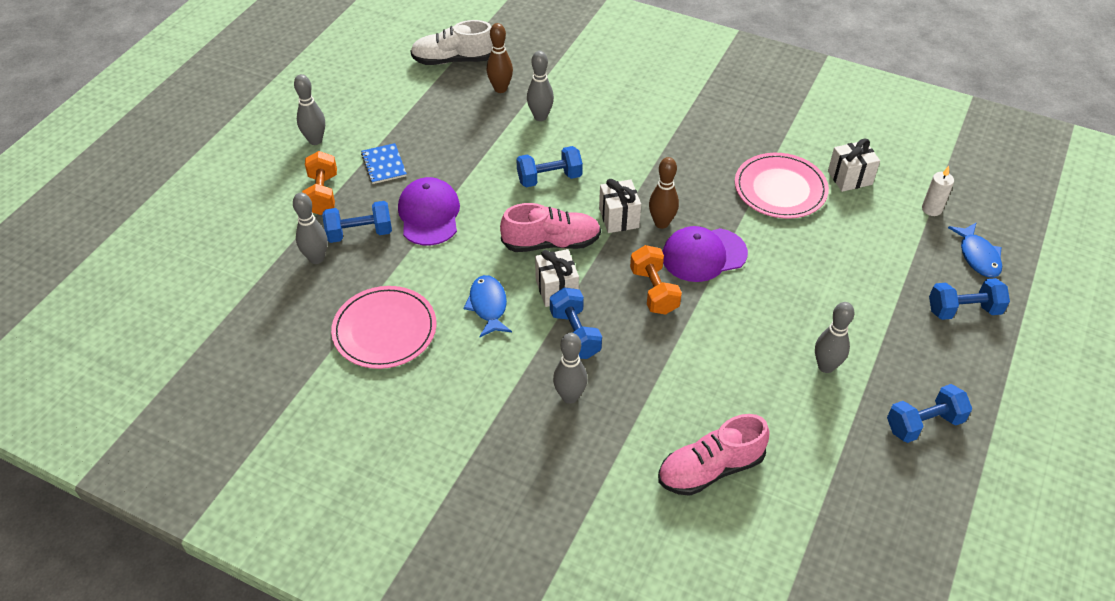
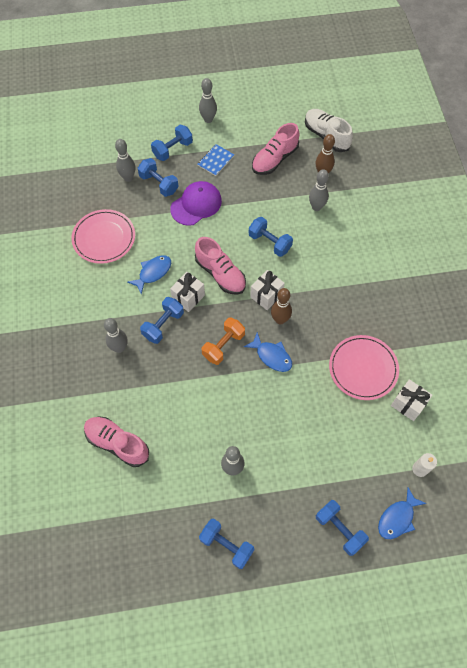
camera: 55 degrees right, 15 degrees up
(322, 194) = (172, 149): orange dumbbell -> blue dumbbell
(439, 115) = (274, 159): none -> pink shoe
(703, 255) = (272, 356): purple cap -> blue fish

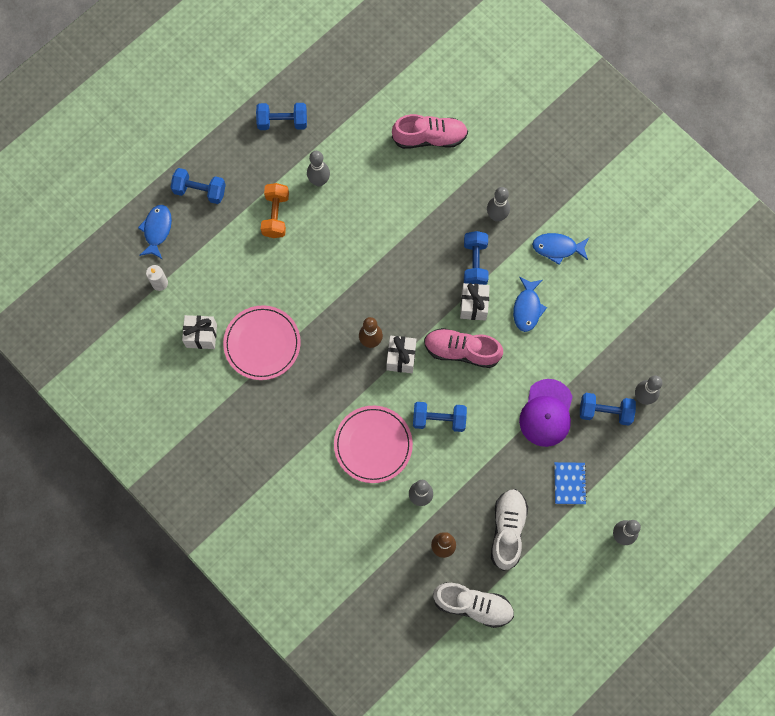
camera: 145 degrees right, 10 degrees up
(104, 238) = (606, 312): pink plate -> pink plate (373, 445)
(172, 149) = (627, 466): blue dumbbell -> none
(223, 345) = (405, 280): orange dumbbell -> orange dumbbell (276, 215)
(272, 356) = (354, 300): blue fish -> blue fish (557, 248)
(274, 159) = (507, 530): pink shoe -> white shoe

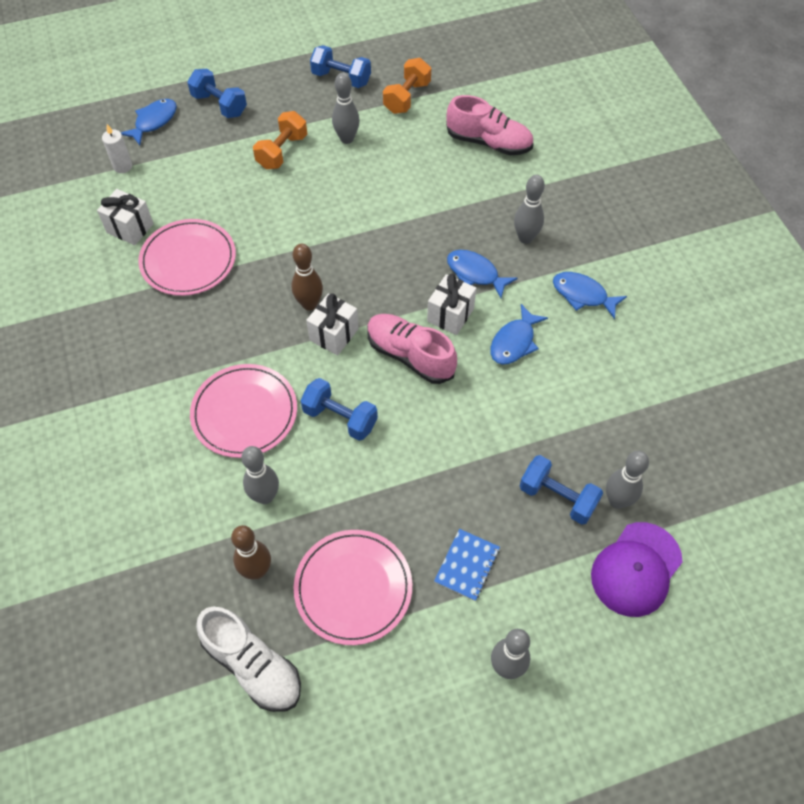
camera: 25 degrees right, 15 degrees down
(345, 119) = (407, 97): none -> orange dumbbell
(475, 263) = (475, 273): blue dumbbell -> blue fish
(507, 530) = (353, 588): white shoe -> pink plate
(546, 413) = (479, 467): purple cap -> purple cap (636, 569)

